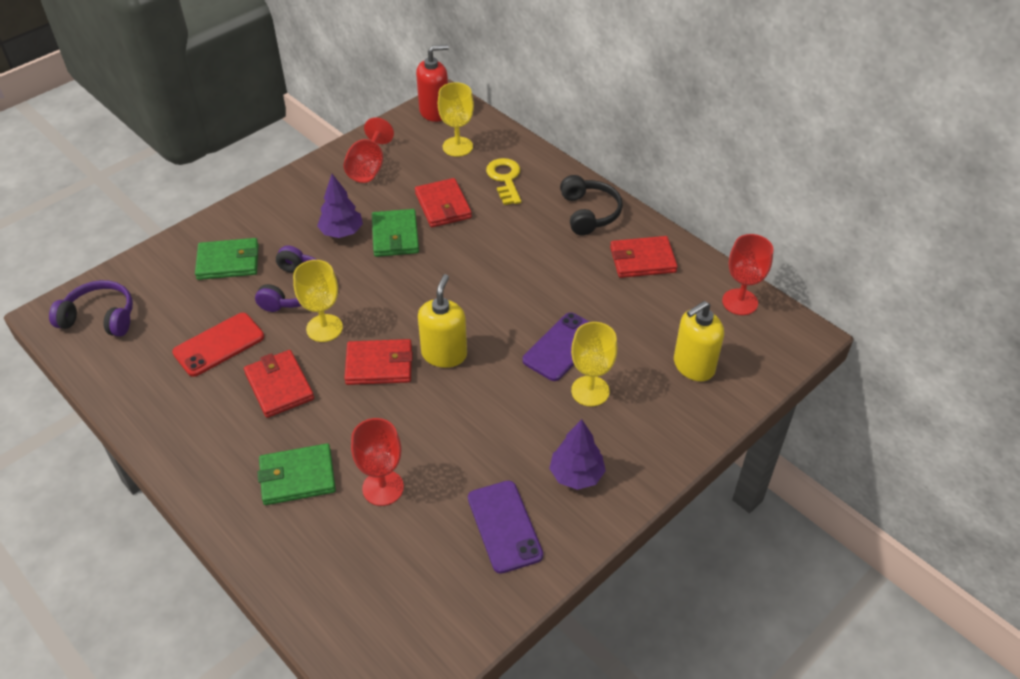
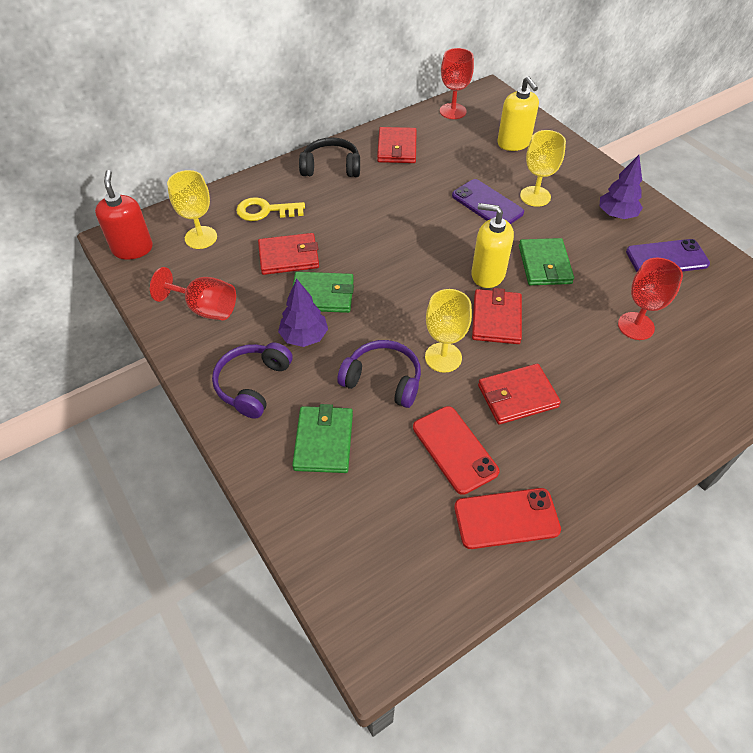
camera: 80 degrees left, 5 degrees up
(100, 317) = (391, 581): purple headphones -> purple headphones (253, 384)
(148, 384) = (506, 518): none -> red phone
(297, 477) = (627, 385): green wallet -> green wallet (544, 265)

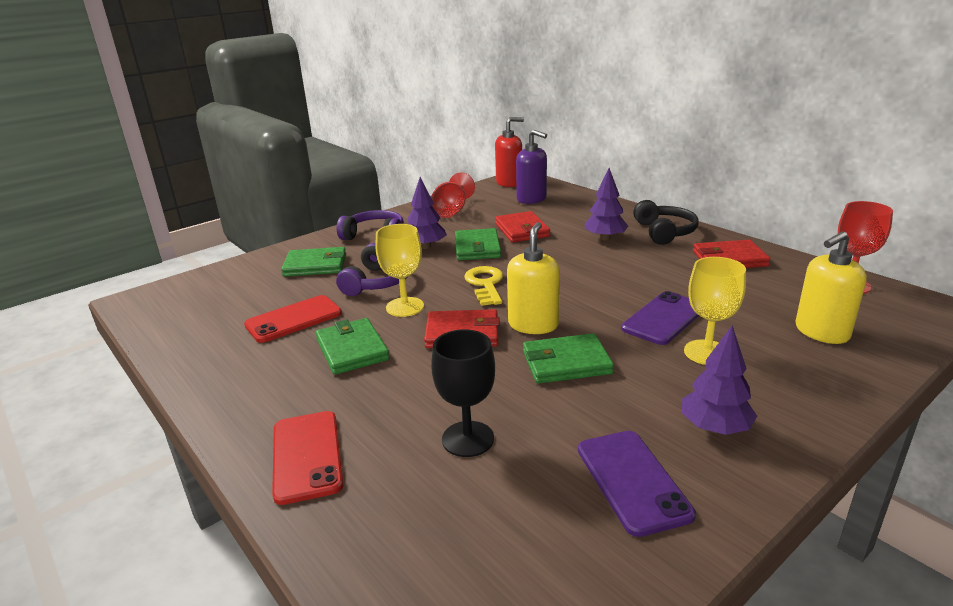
camera: 85 degrees right, 25 degrees down
(201, 237) = (531, 199): yellow goblet -> purple soap dispenser
(265, 211) = (578, 215): yellow key -> yellow key (485, 284)
(331, 204) = (605, 238): none -> purple tree
(506, 518) = (211, 348): red phone -> red phone (307, 456)
(517, 396) = (352, 349): red wallet -> green wallet
(636, 326) = (468, 439): red goblet -> black goblet

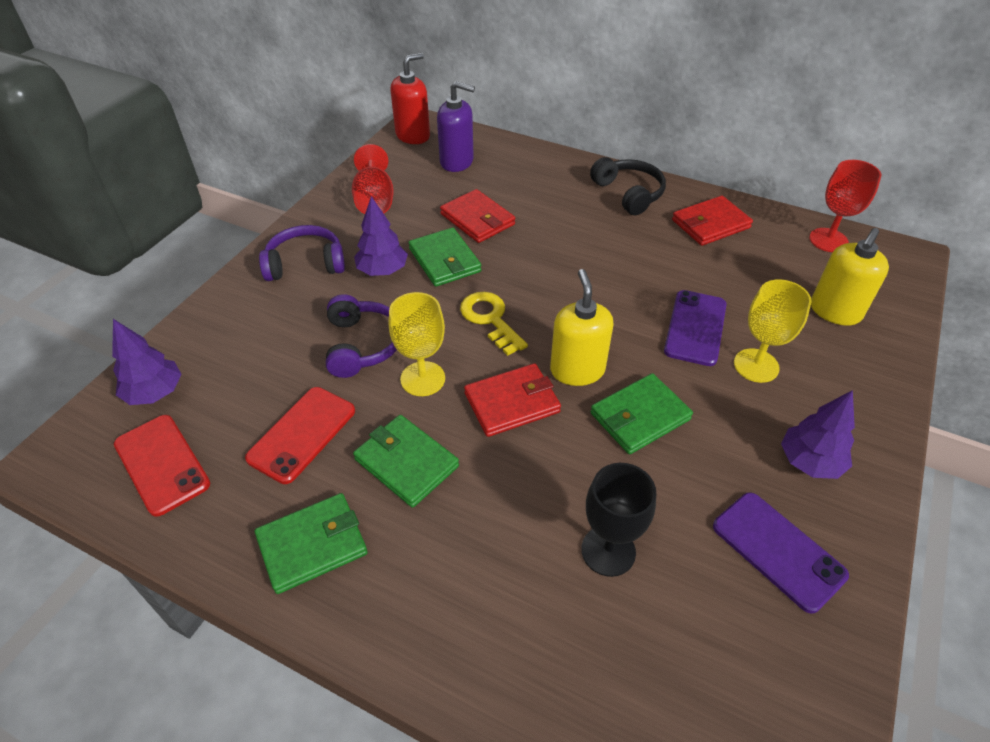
camera: 25 degrees left, 20 degrees up
(307, 456) = (463, 632): red phone -> red phone (162, 464)
(315, 265) = (264, 334): green wallet -> green wallet (312, 545)
(605, 238) = (574, 215): purple tree -> purple tree (155, 393)

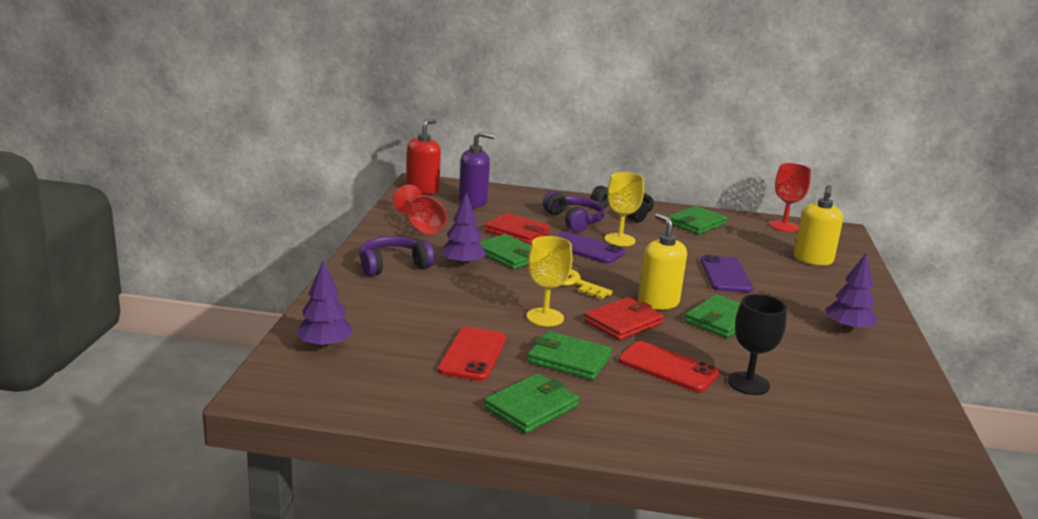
camera: 20 degrees left, 25 degrees down
(162, 464) = (368, 382): red phone -> red phone (668, 367)
(362, 345) = (481, 304): purple headphones -> purple headphones (574, 220)
(710, 224) = (696, 223): red wallet -> green wallet
(756, 365) = (780, 289): yellow goblet -> yellow goblet (619, 240)
(778, 550) = (857, 370): purple phone -> purple phone (585, 248)

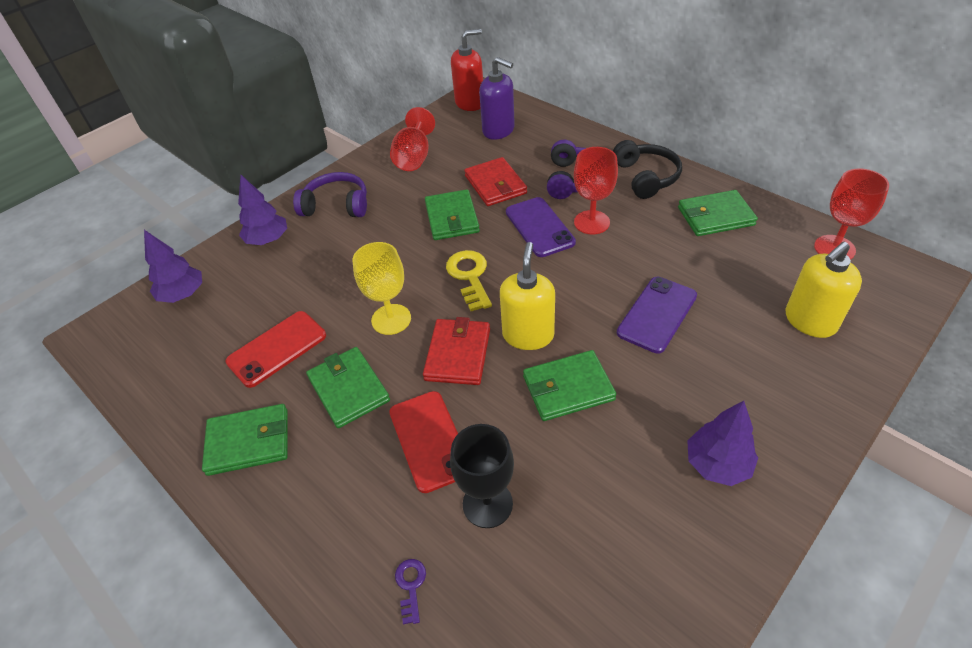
camera: 40 degrees right, 25 degrees up
(462, 264) = (396, 220): purple tree -> purple tree (268, 240)
(619, 240) = (591, 222): yellow goblet -> red goblet
(623, 322) = (458, 354): red wallet -> red wallet turned 75 degrees counterclockwise
(756, 433) = (411, 586): none -> purple key

